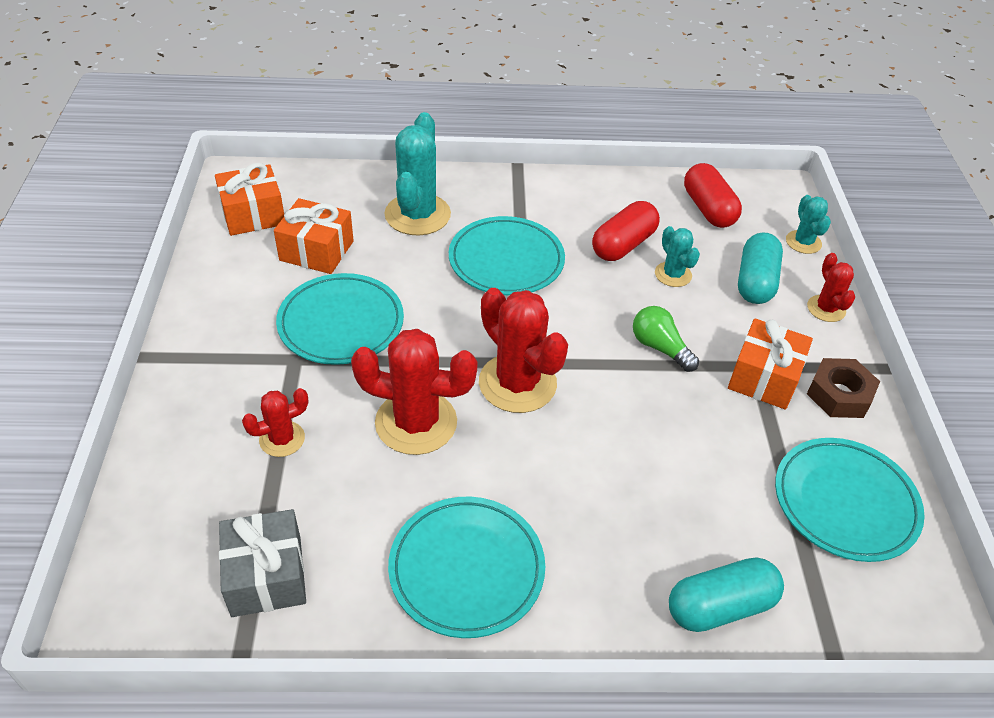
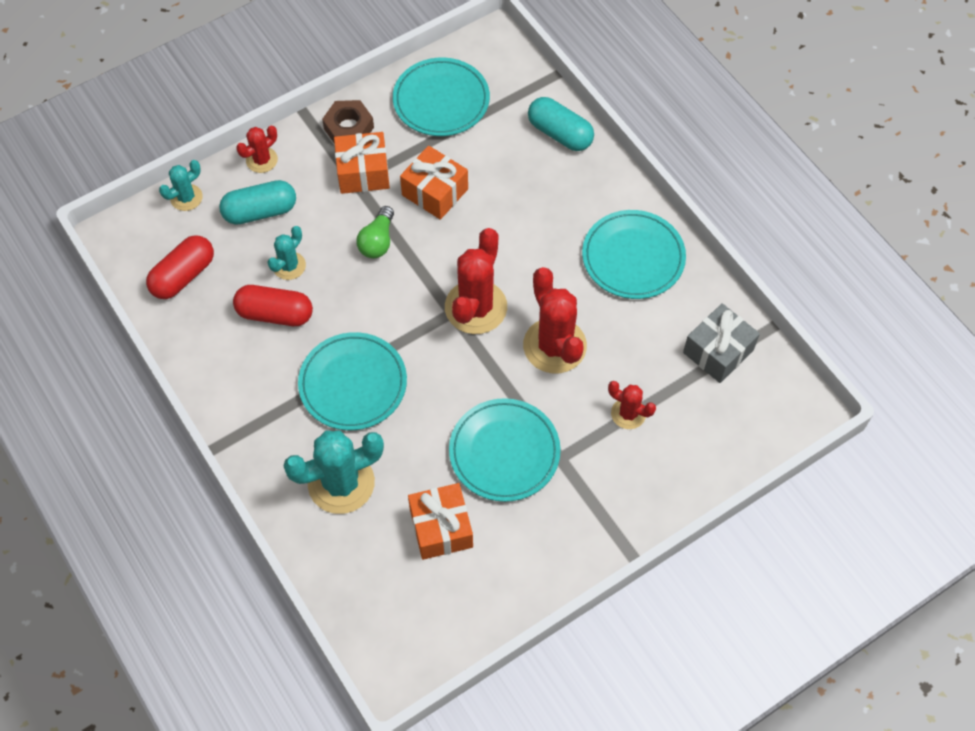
camera: 120 degrees left, 15 degrees up
(253, 214) = (433, 614): orange gift -> orange gift (435, 192)

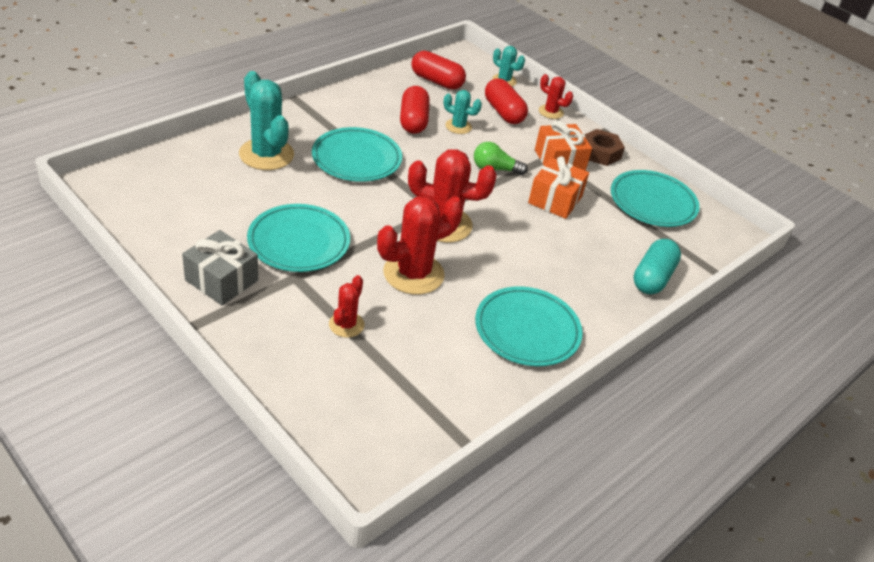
camera: 75 degrees right, 20 degrees down
(260, 211) = (503, 112): turquoise capsule -> red capsule
(441, 528) = (225, 206): orange gift -> none
(718, 351) = (429, 397): grey gift -> grey gift (221, 280)

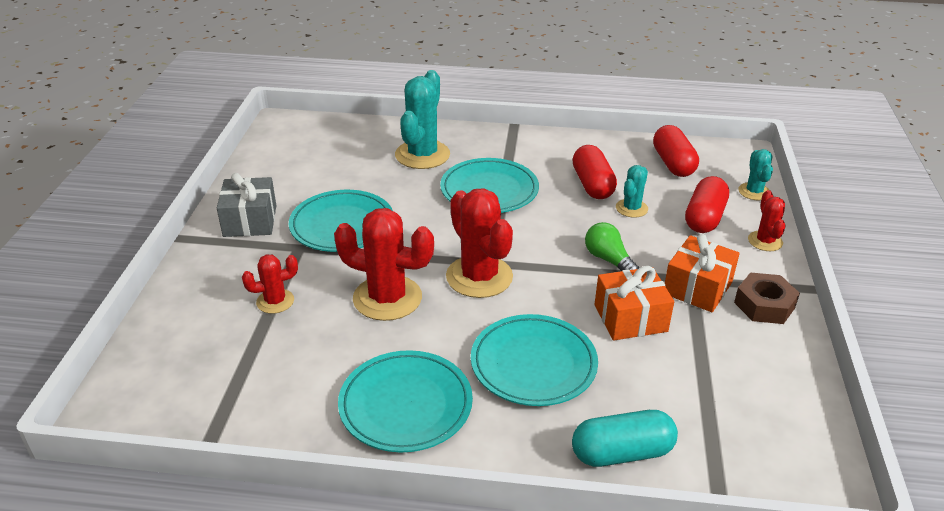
camera: 55 degrees right, 5 degrees down
(413, 121) = (592, 185): red capsule -> red capsule turned 60 degrees counterclockwise
(458, 126) = (631, 208): turquoise cactus -> turquoise cactus turned 45 degrees clockwise
(652, 202) = (753, 385): turquoise plate -> turquoise plate (533, 364)

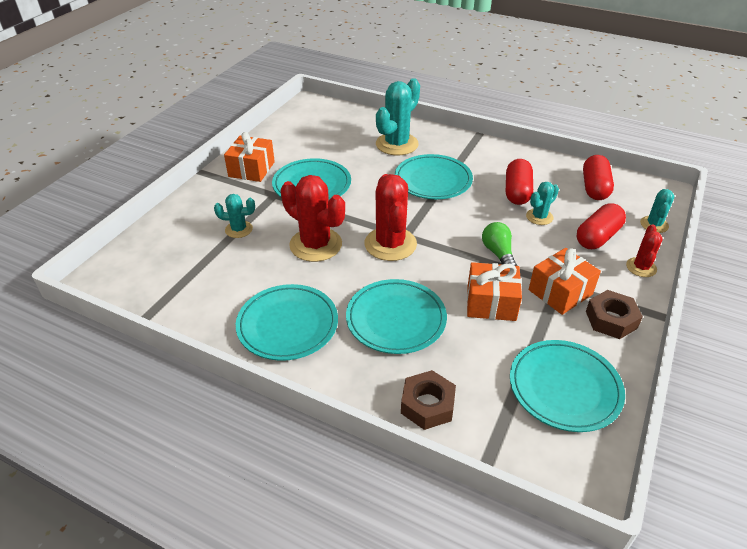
camera: 20 degrees right, 5 degrees up
(250, 221) = (251, 169): grey gift -> orange gift
(275, 301) = (239, 229): red cactus -> turquoise cactus
(622, 453) = (427, 405): turquoise capsule -> brown nut
(756, 392) = (564, 388): none -> turquoise plate

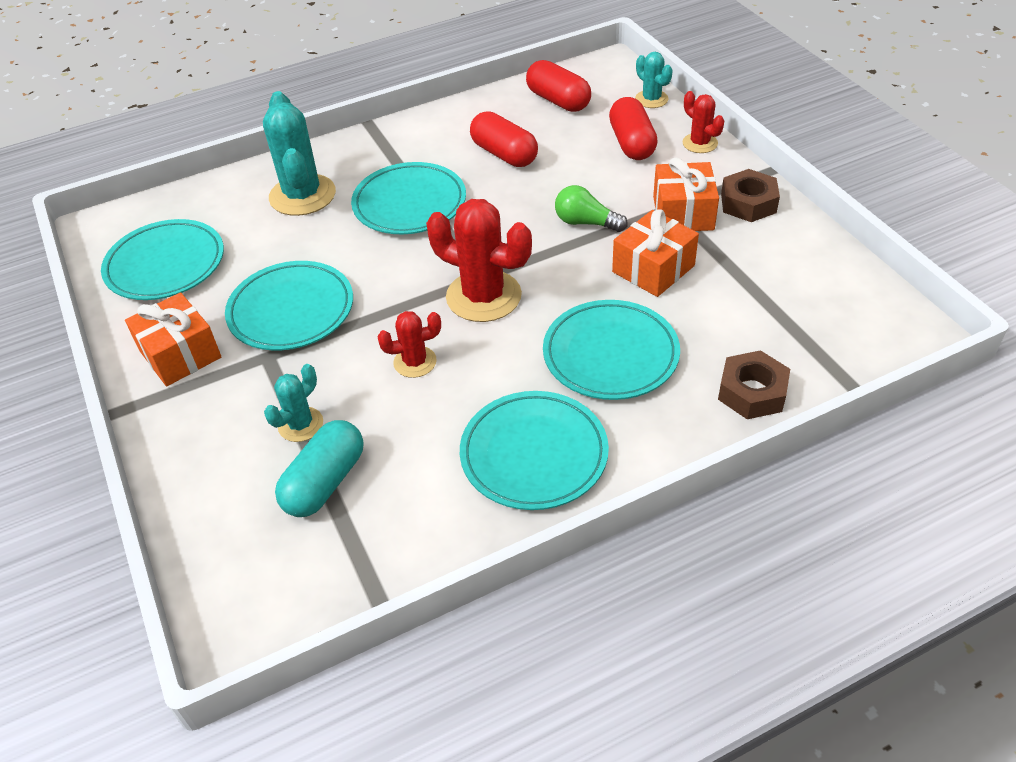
camera: 50 degrees left, 5 degrees up
(208, 257) = (325, 482): none -> turquoise capsule
(316, 245) = (415, 362): red cactus -> red cactus, size x0.54
(539, 217) = (561, 162): turquoise cactus -> none
(564, 388) = (806, 283): turquoise plate -> turquoise plate (165, 265)

